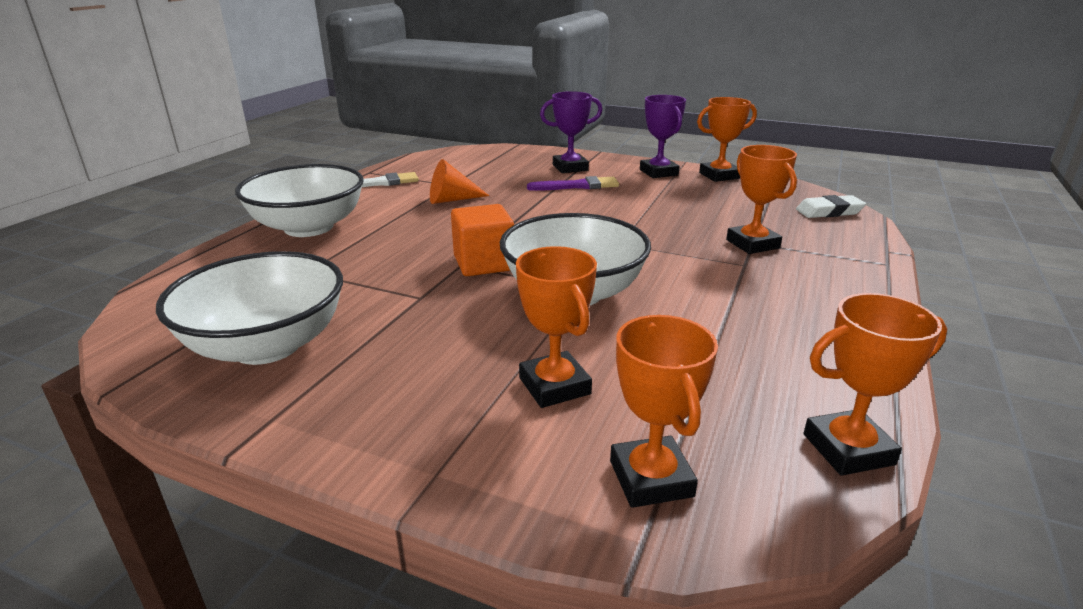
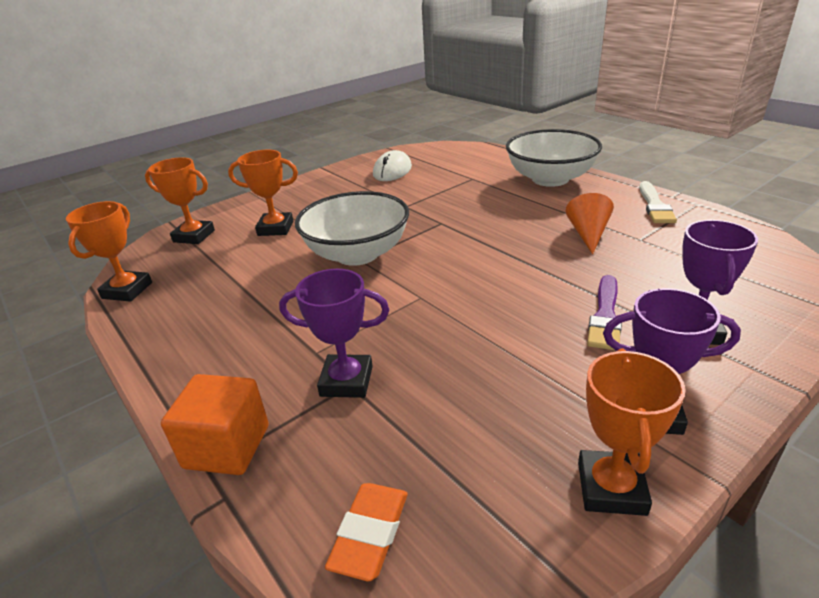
camera: 120 degrees right, 5 degrees up
(267, 345) = (392, 171): white bowl -> white mouse
(484, 263) = (434, 230): orange cube -> orange cube (227, 446)
(752, 244) = (346, 381): orange trophy -> purple trophy
(829, 212) = (370, 534): white eraser -> orange eraser

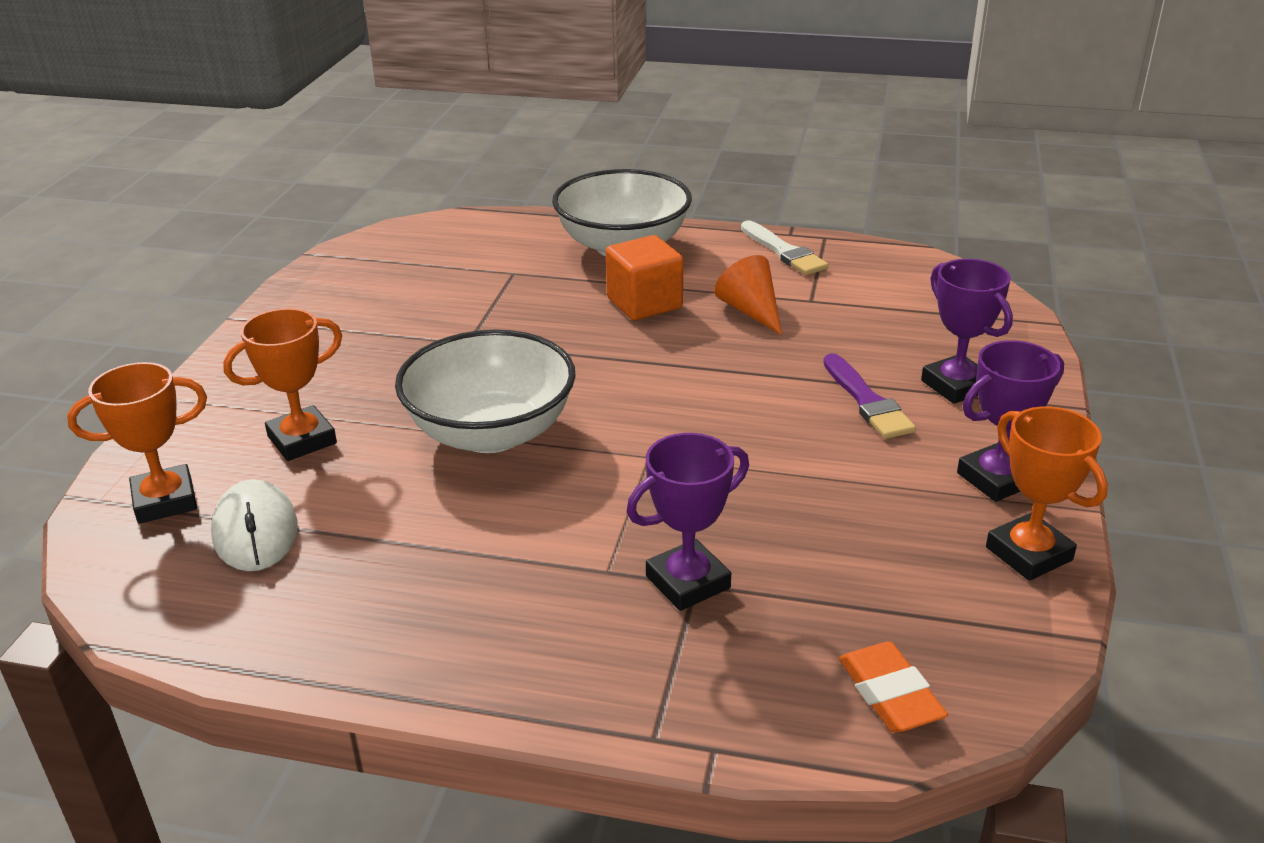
camera: 40 degrees left, 0 degrees up
(127, 290) = (182, 621): orange trophy -> none
(227, 446) = (646, 709): orange cube -> orange cube (644, 303)
(392, 171) = (371, 291): white mouse -> white mouse (255, 531)

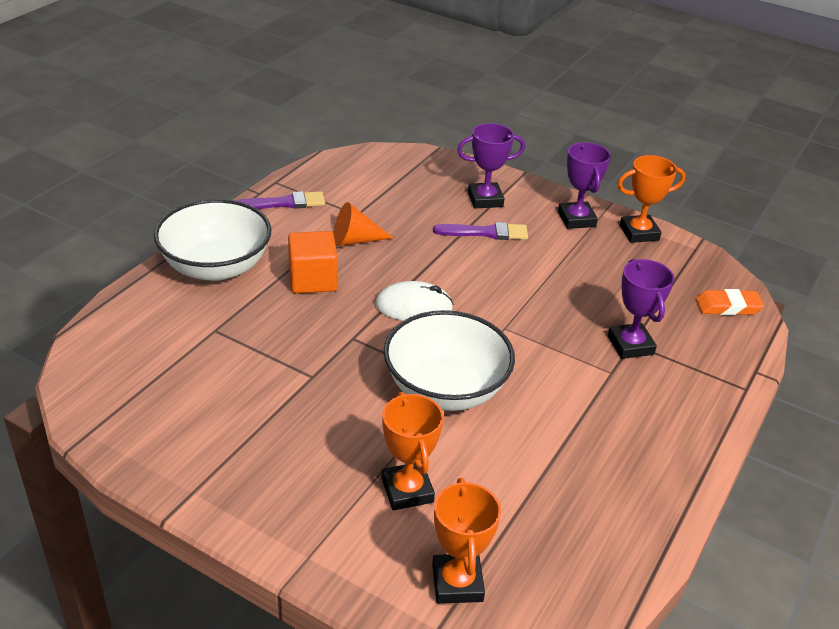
camera: 75 degrees left, 5 degrees up
(255, 531) = (517, 530): white mouse -> white mouse (414, 306)
(784, 252) = (283, 203): white brush -> purple brush

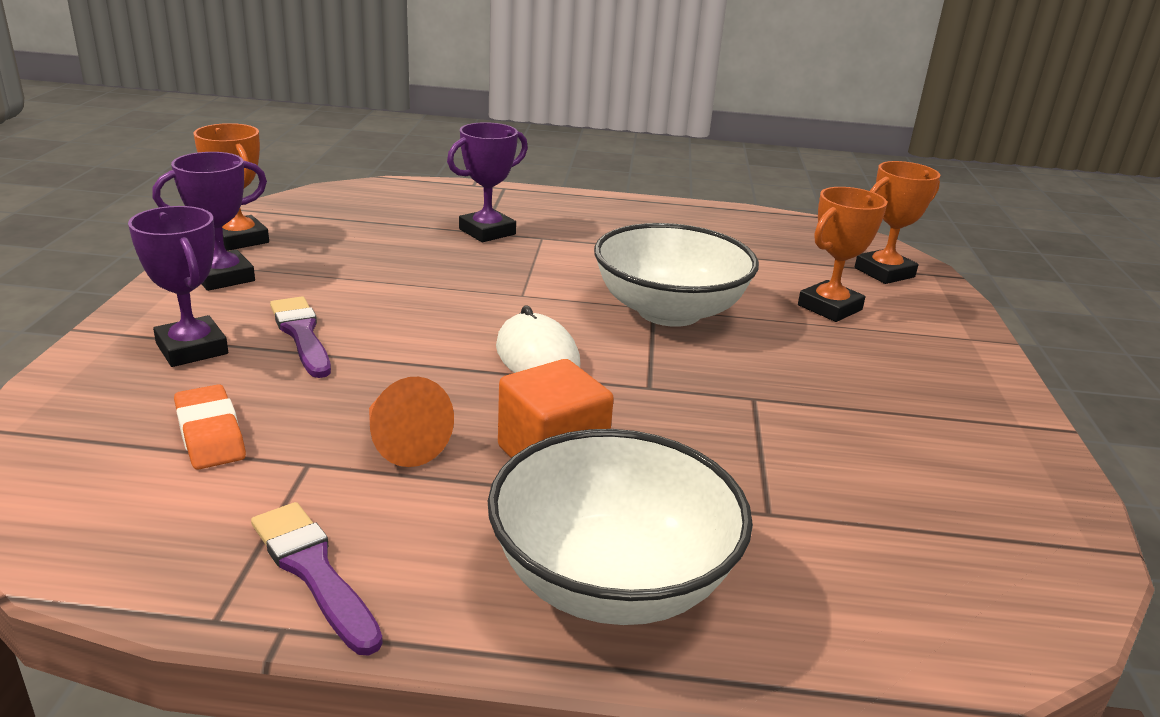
camera: 115 degrees left, 10 degrees down
(727, 307) = (374, 195): orange eraser -> orange eraser (210, 434)

